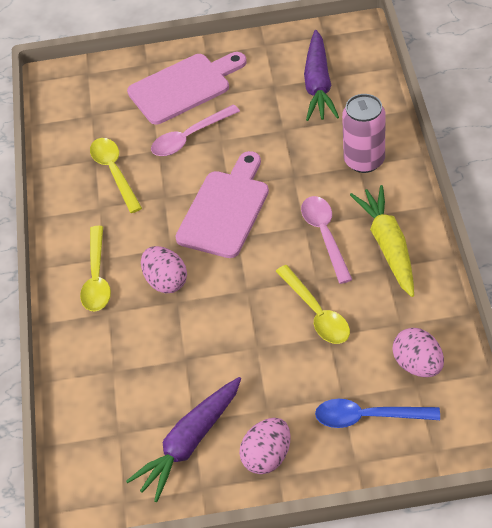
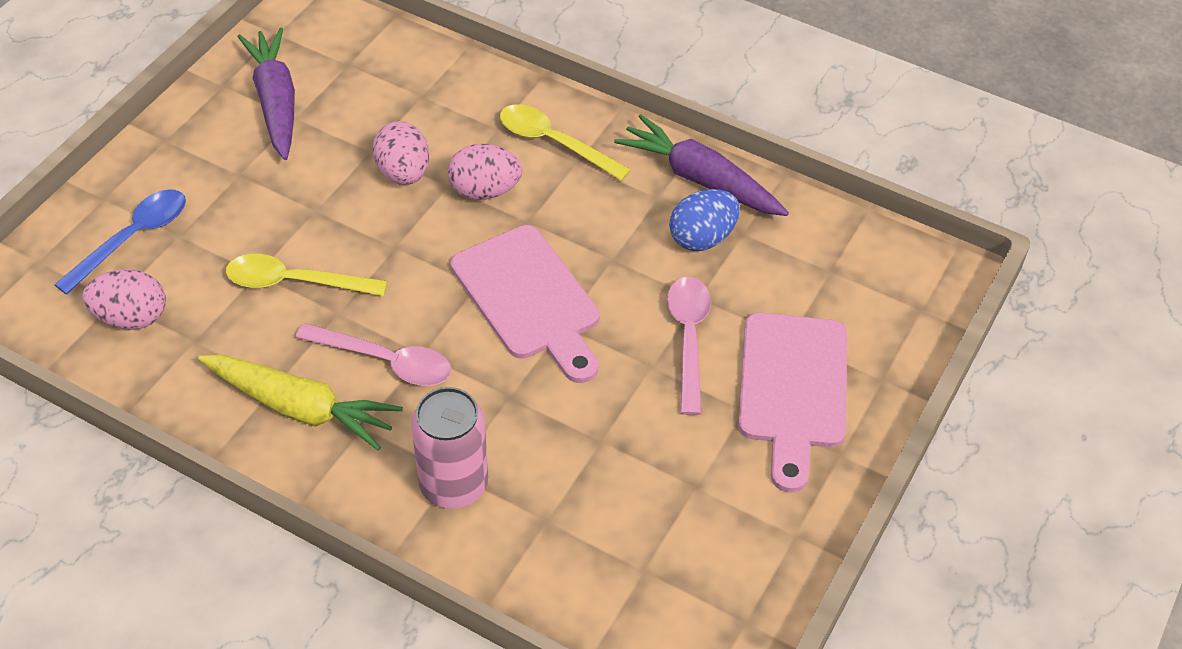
camera: 120 degrees right, 0 degrees up
(114, 172) = (702, 238): yellow spoon -> blue egg
(267, 457) = (192, 143): pink egg -> pink egg (403, 173)
(318, 85) = (646, 538): purple carrot -> purple carrot (700, 179)

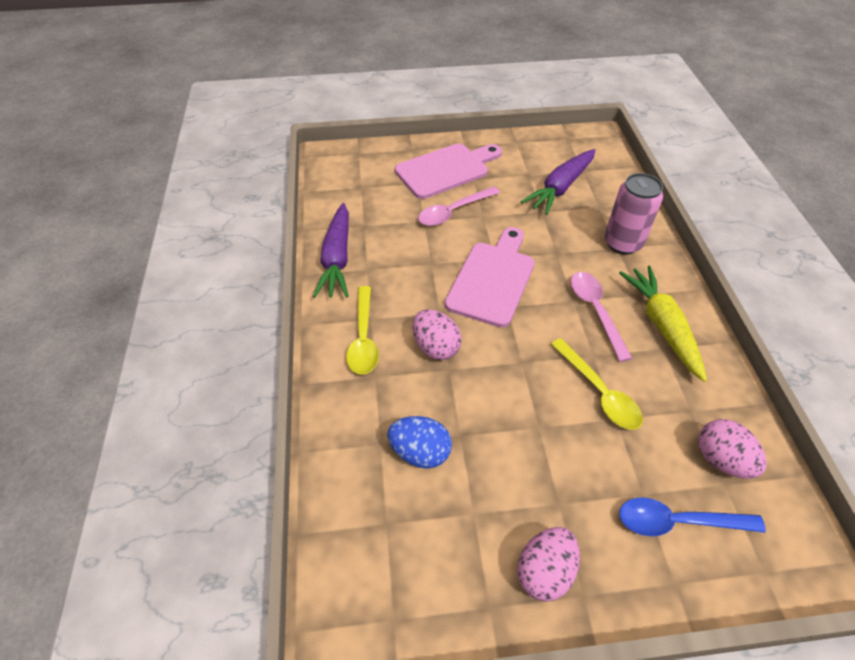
camera: 125 degrees left, 0 degrees up
(276, 102) = (471, 542): purple carrot -> purple carrot (560, 188)
(403, 173) = (461, 400): pink egg -> pink egg (544, 571)
(702, 238) = (382, 237): blue egg -> blue egg (420, 452)

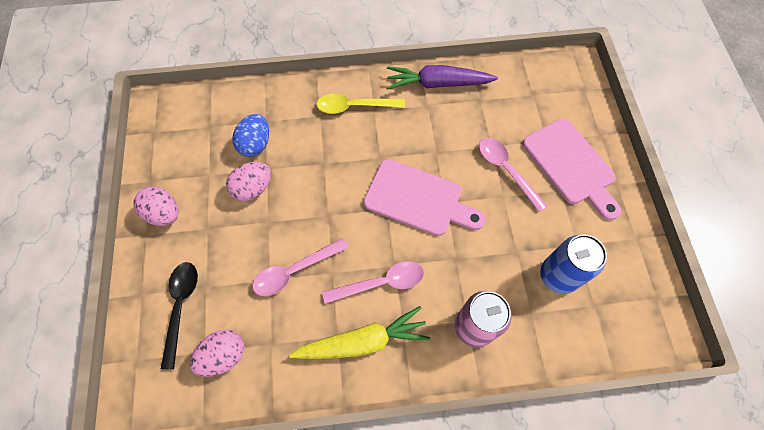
camera: 90 degrees right, 15 degrees up
(436, 347) = (344, 154): pink egg -> pink egg (253, 189)
(560, 188) = (558, 276): purple carrot -> blue can
(599, 392) = (294, 271): yellow spoon -> pink spoon
(677, 521) = (181, 306): blue spoon -> black spoon

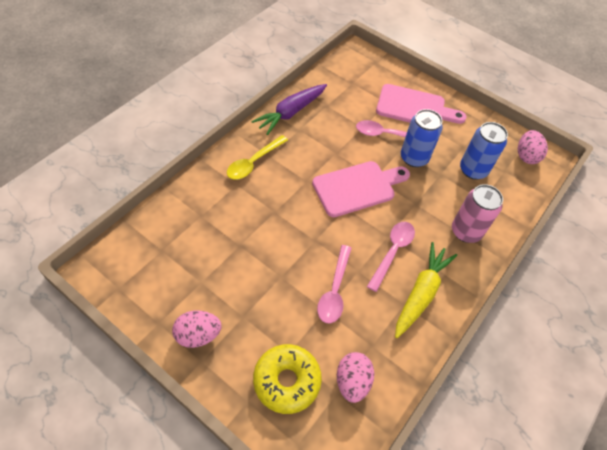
camera: 50 degrees left, 10 degrees down
(181, 306) = (287, 381): black spoon -> yellow donut
(253, 189) = (245, 265): pink egg -> pink egg (526, 156)
(255, 144) = (212, 236): blue egg -> none
(508, 214) = (414, 158): none -> blue can

